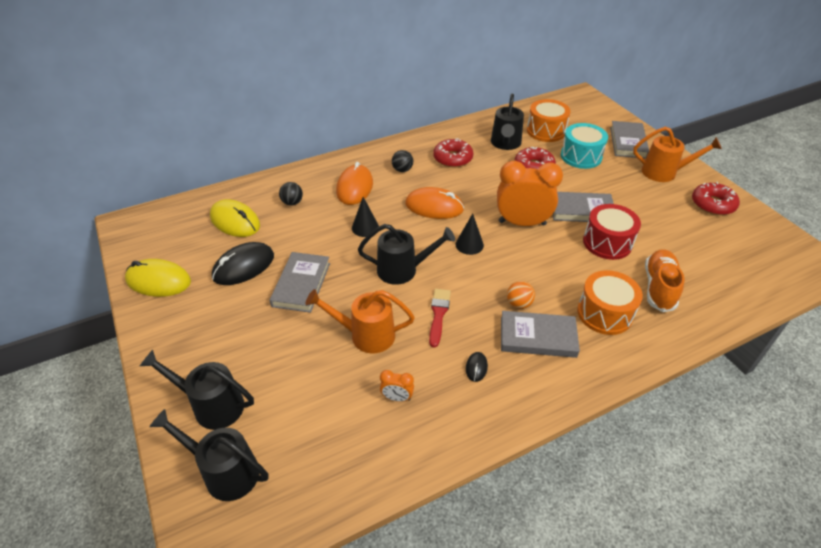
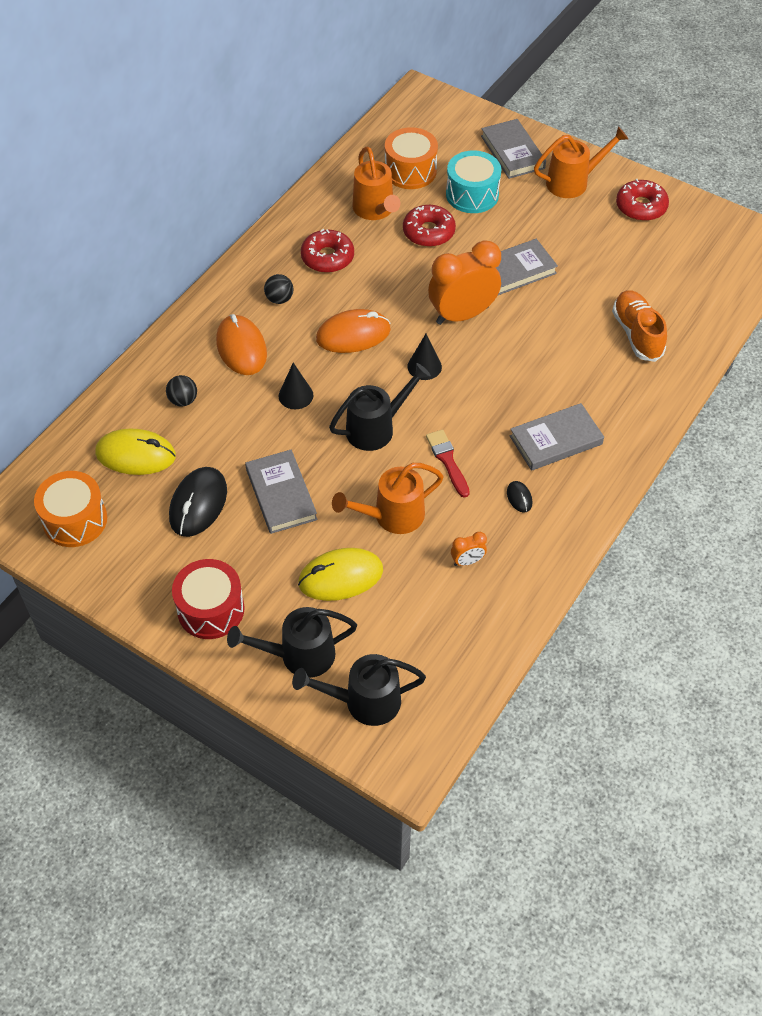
camera: 30 degrees left, 10 degrees up
(158, 281) = (116, 565): yellow mouse -> yellow mouse (340, 577)
(505, 144) = (375, 210): black watering can -> orange watering can
(519, 304) = (517, 413): orange ball -> none
(604, 313) = (602, 386): orange drum -> orange drum (75, 520)
(607, 242) = (562, 302): red drum -> red drum (211, 609)

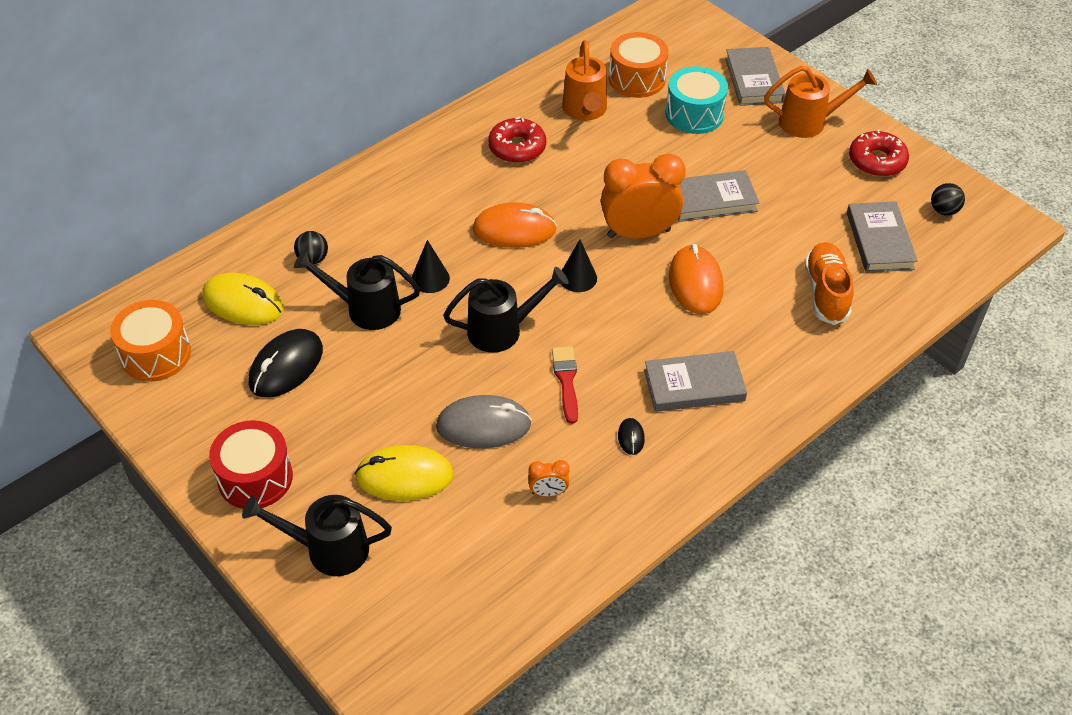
camera: 15 degrees right, 5 degrees down
(241, 348) = (393, 219): orange mouse -> orange mouse (695, 283)
(279, 299) = (451, 179): black ball -> black ball (943, 211)
(281, 494) = (375, 376): grey book -> grey book (879, 240)
(363, 701) = (377, 616): black watering can -> black watering can (365, 309)
(391, 516) = (483, 425): orange watering can -> grey mouse
(428, 232) = (633, 143): red donut -> none

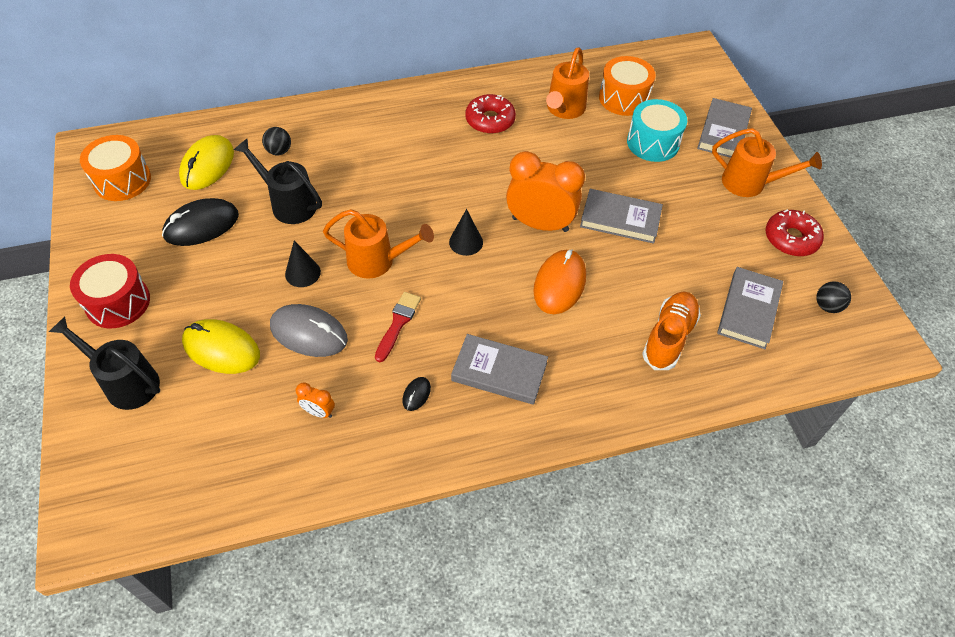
camera: 25 degrees right, 5 degrees up
(243, 303) = (207, 165): yellow mouse -> yellow mouse turned 60 degrees clockwise
(430, 278) = (352, 198): black cone -> black cone (302, 273)
(503, 330) = (378, 261): black watering can -> orange watering can
(514, 230) = (443, 184): orange mouse -> none

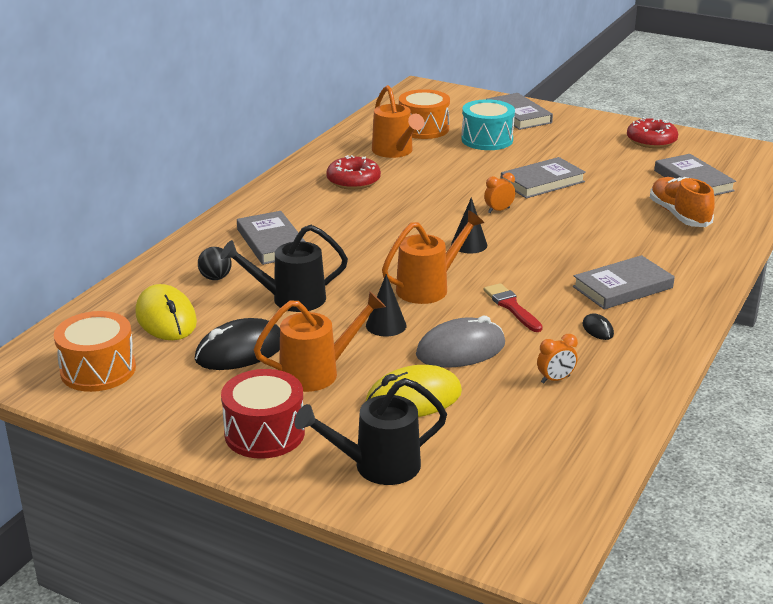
camera: 45 degrees left, 25 degrees down
(201, 225) = (240, 351): black mouse -> black mouse turned 45 degrees clockwise
(354, 143) = (271, 242): none -> grey book
(540, 224) = (498, 210): orange clock -> orange clock, size x0.43
(559, 284) = (570, 229): orange mouse -> none
(750, 184) = (581, 129): orange watering can -> orange watering can (318, 372)
(827, 306) = (725, 157): black ball -> none

